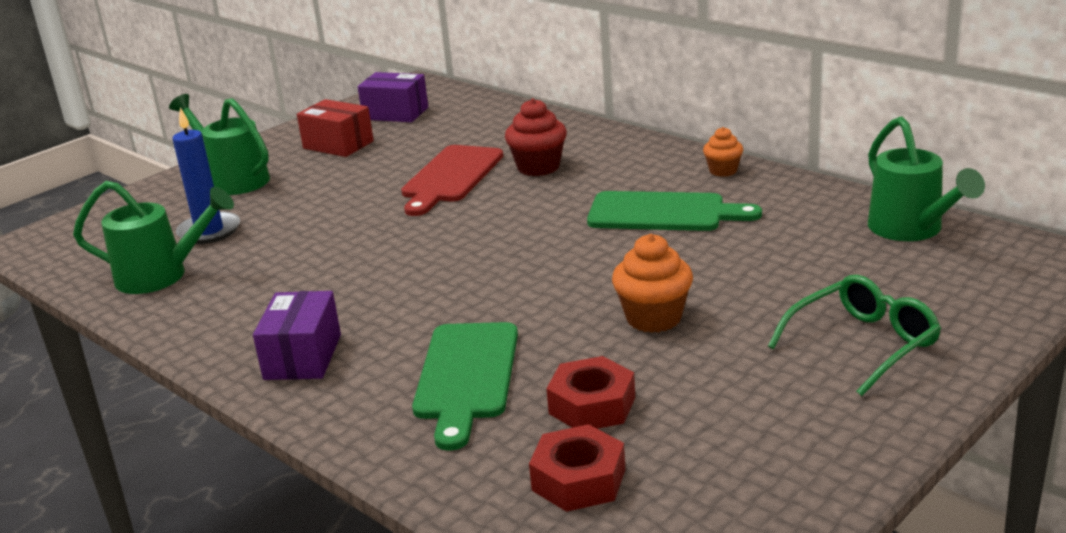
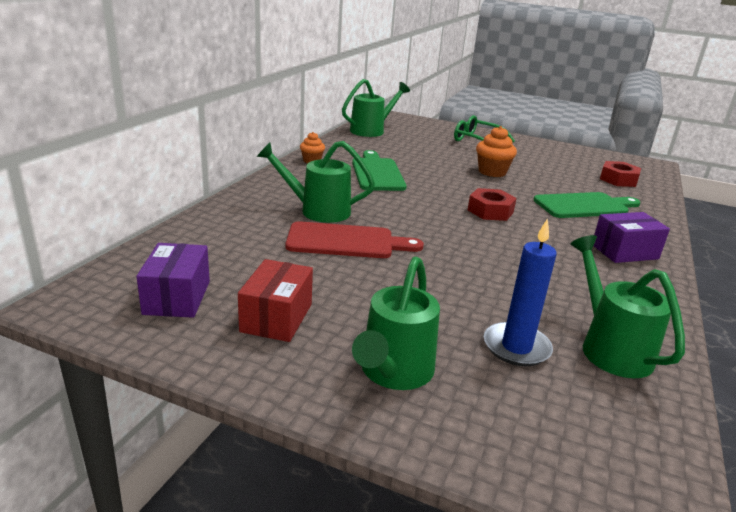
camera: 115 degrees left, 0 degrees up
(538, 167) = (318, 211): red cupcake -> green watering can
(592, 405) = (571, 180): red nut -> red nut (490, 211)

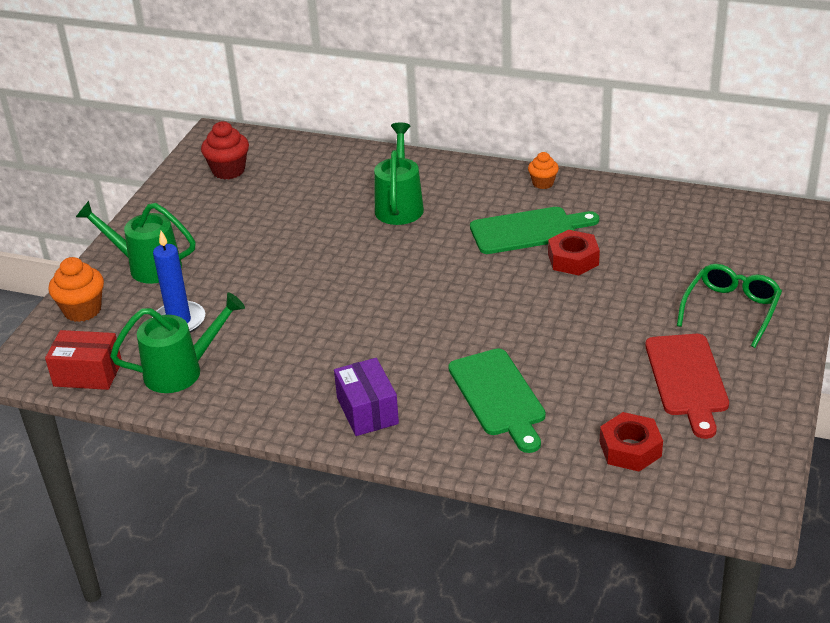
camera: 90 degrees right, 10 degrees up
(177, 297) = (228, 170): purple box -> red cupcake
(276, 318) = (208, 213): red box -> red box (88, 374)
(346, 241) = (336, 228): red cutting board -> red cutting board (687, 379)
(371, 130) = (704, 212): green watering can -> none
(490, 211) = (446, 315): red nut -> red nut (573, 259)
(492, 172) = (588, 321): orange cupcake -> orange cupcake (82, 310)

